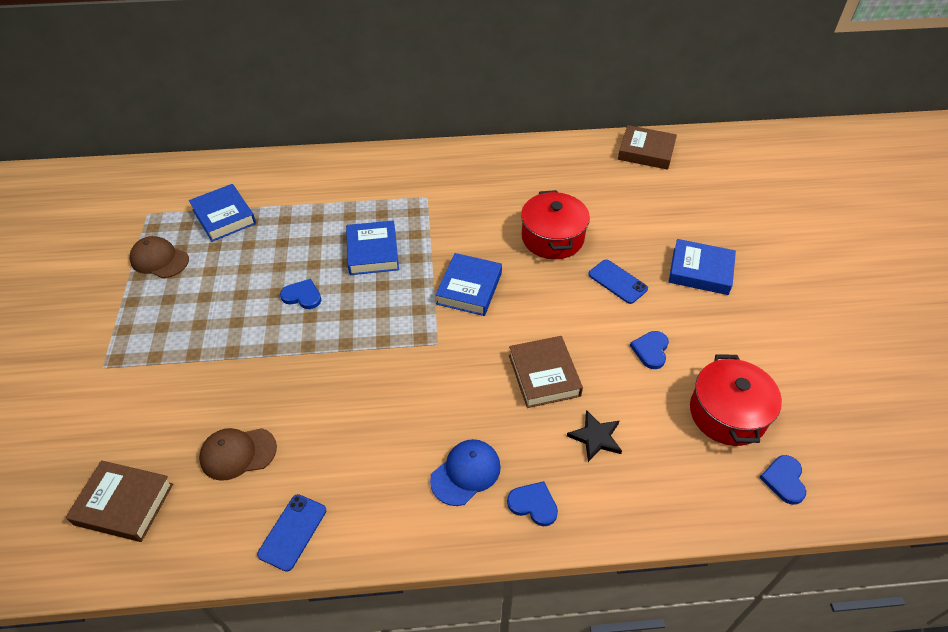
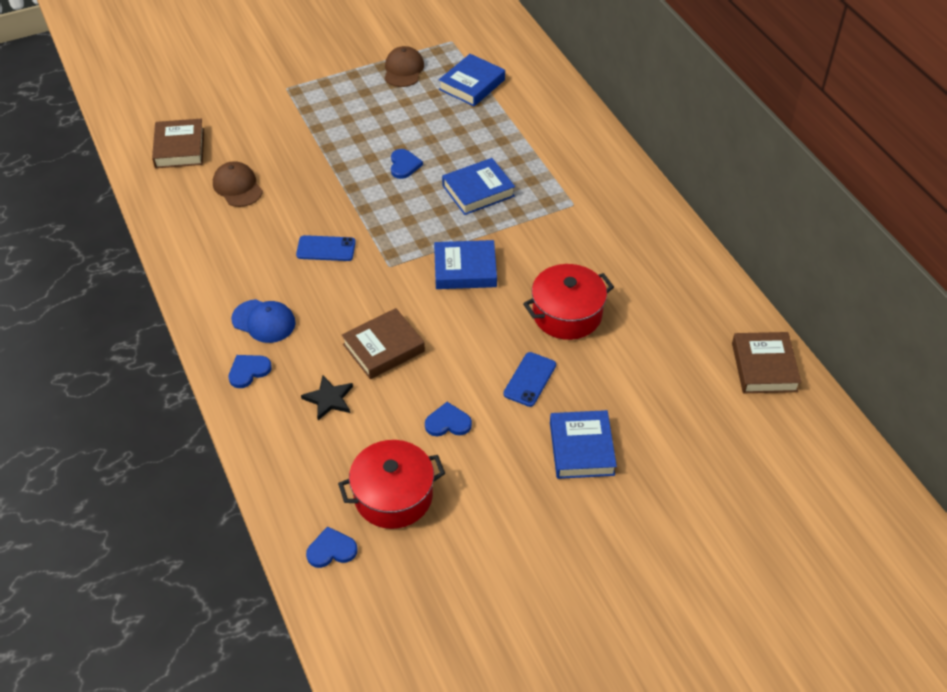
camera: 70 degrees right, 0 degrees up
(292, 532) = (183, 239): blue phone -> blue phone (326, 248)
(533, 504) = (248, 371): blue heart -> blue heart turned 135 degrees counterclockwise

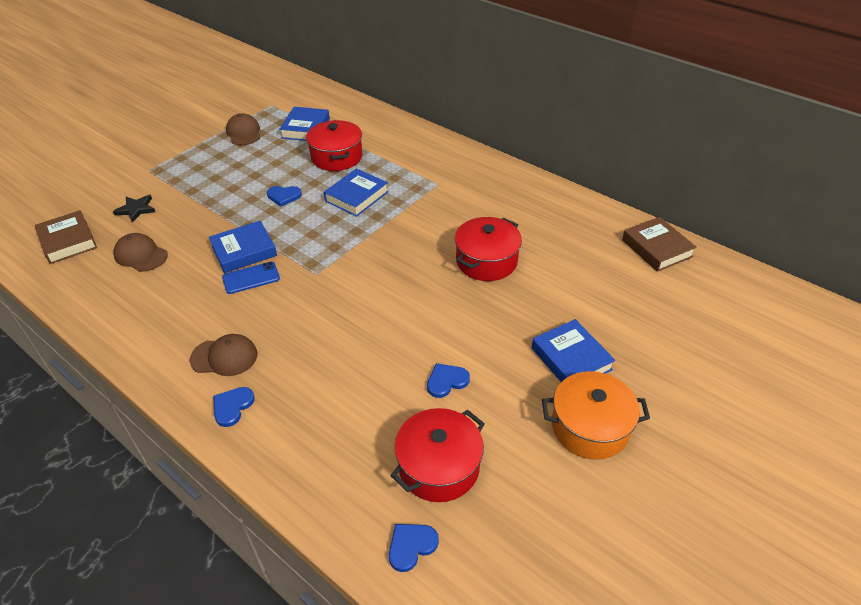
camera: 25 degrees left, 5 degrees down
(264, 321) = (224, 357): blue cap -> brown cap
(329, 399) = (326, 402): black star -> black star (136, 209)
(383, 348) = (350, 340): brown book -> none
(404, 165) = (284, 196): blue heart -> blue heart turned 120 degrees clockwise
(465, 269) = (382, 255): blue book -> blue book (244, 251)
(484, 134) = (336, 157): none -> red pot
(530, 379) = (491, 320): blue phone -> none
(552, 519) = (590, 427): none -> orange pot

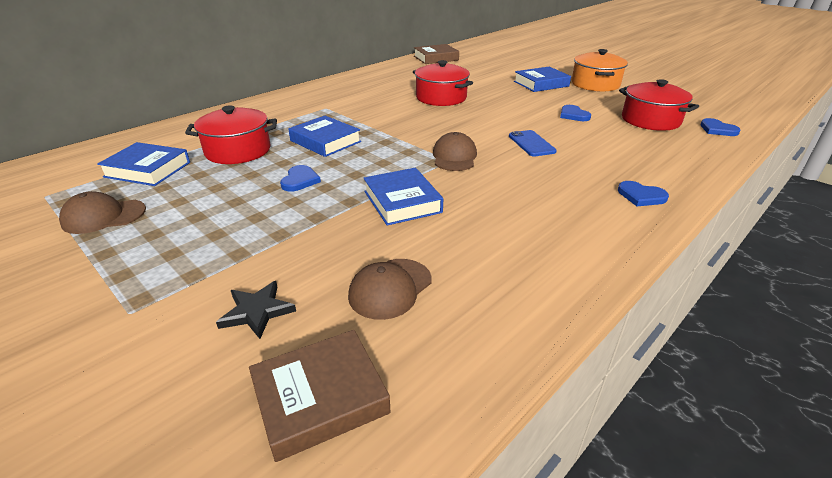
camera: 85 degrees left, 10 degrees down
(224, 357) = (578, 204): brown cap -> brown cap (454, 157)
(251, 278) = (453, 195): blue phone -> blue phone (531, 144)

